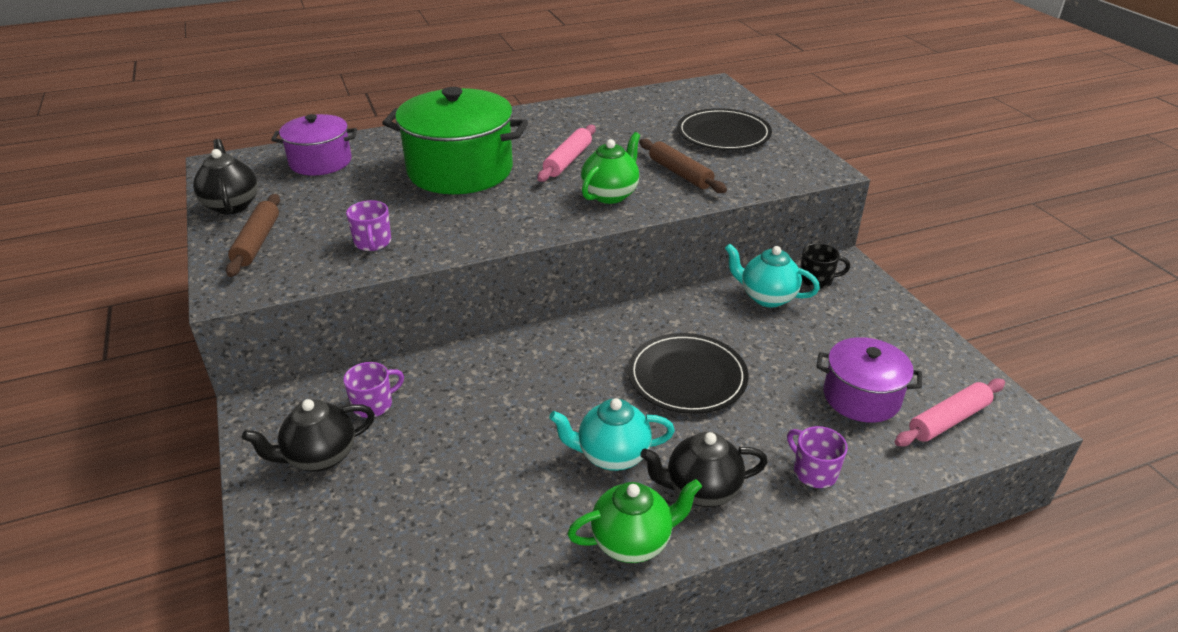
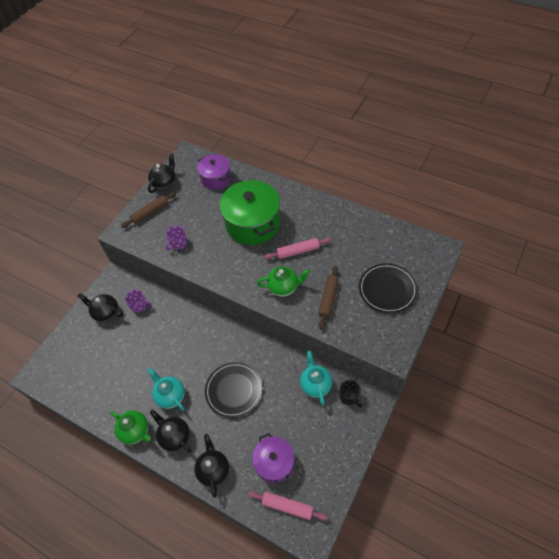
camera: 55 degrees right, 20 degrees up
(813, 472) = (214, 470): purple mug -> black teapot

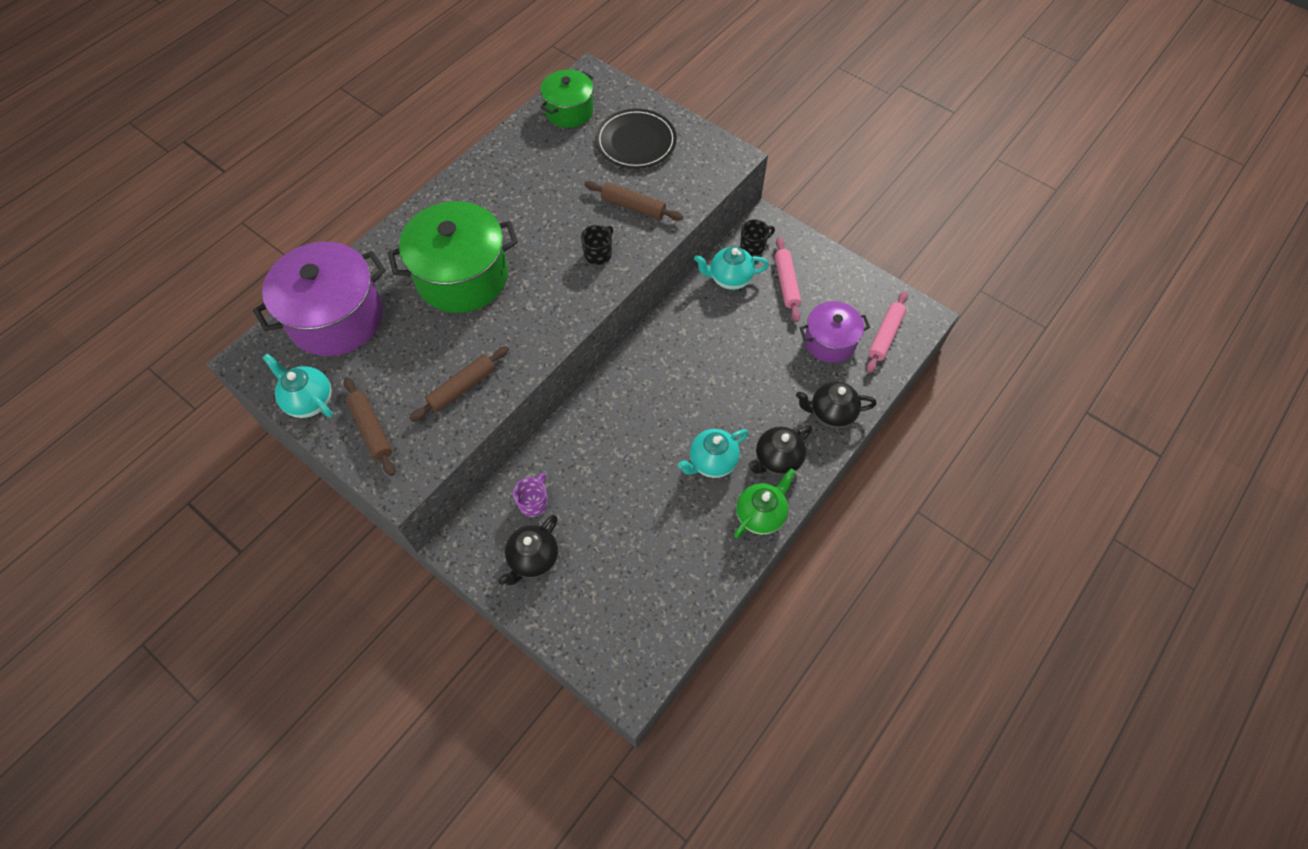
camera: 85 degrees left, 5 degrees up
(165, 184) = (309, 401): black teapot -> turquoise teapot
(178, 243) = (462, 387): purple mug -> brown rolling pin
(216, 178) = (336, 317): purple pot -> purple pot, size x1.69
(234, 390) = (719, 376): black plate -> none
(283, 287) = (598, 254): green teapot -> black mug
(298, 251) = (539, 227): pink rolling pin -> pink rolling pin (786, 283)
(402, 245) = (569, 111): none -> green pot

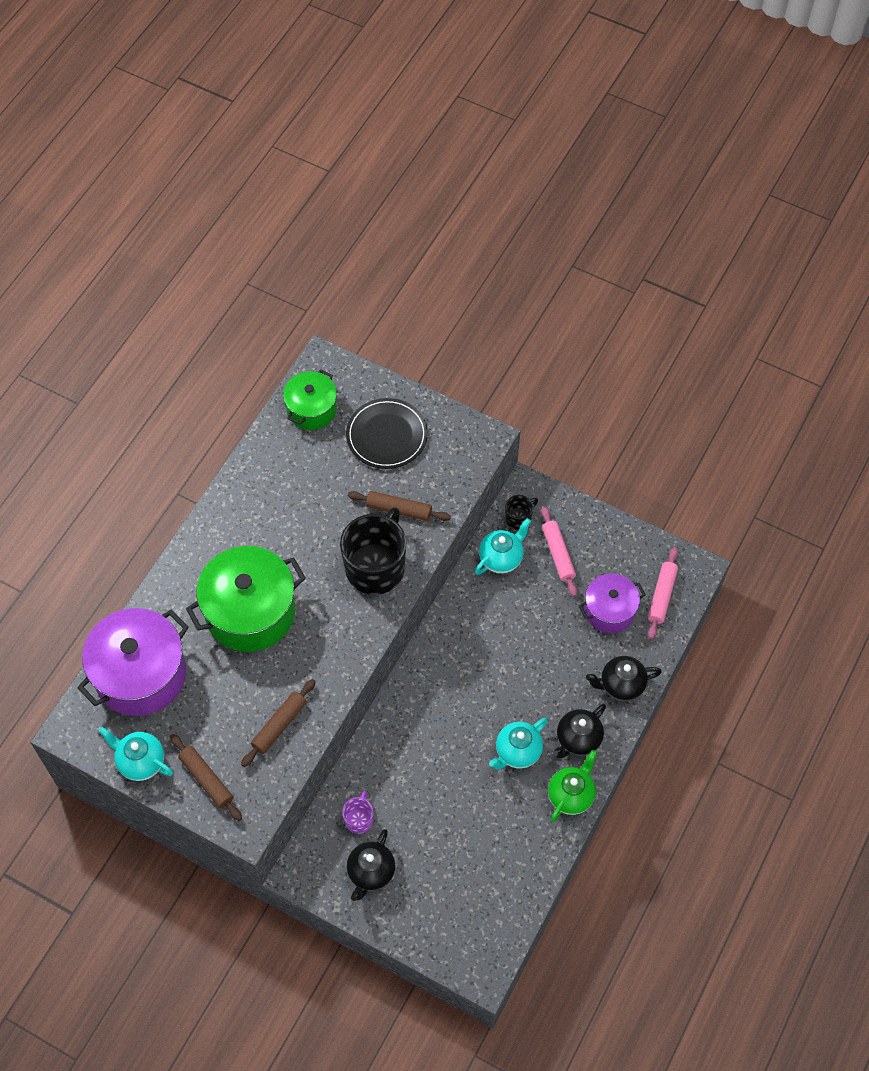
camera: 10 degrees left, 0 degrees up
(598, 254) = (376, 567): black mug -> black mug, size x2.18
(729, 279) = (501, 558): turquoise teapot -> turquoise teapot turned 150 degrees clockwise

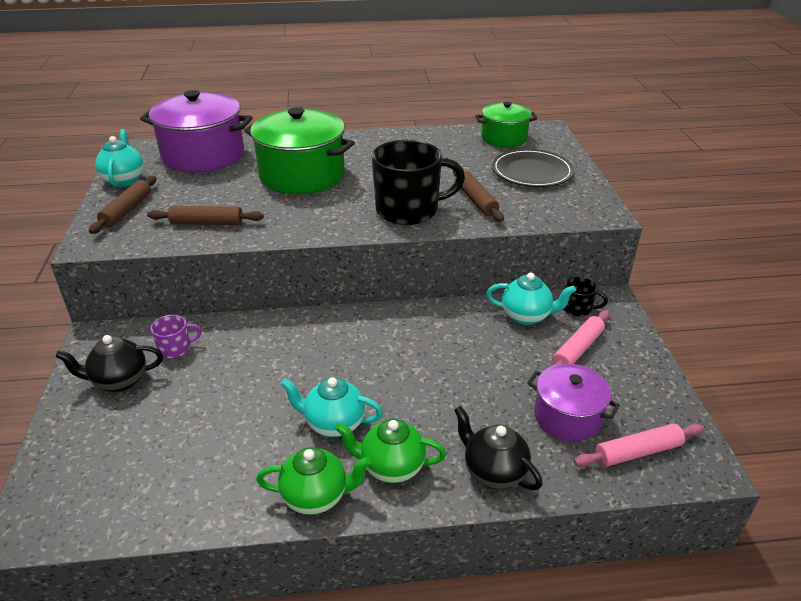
camera: 55 degrees right, 25 degrees down
(577, 740) = (391, 467): black teapot -> green teapot

